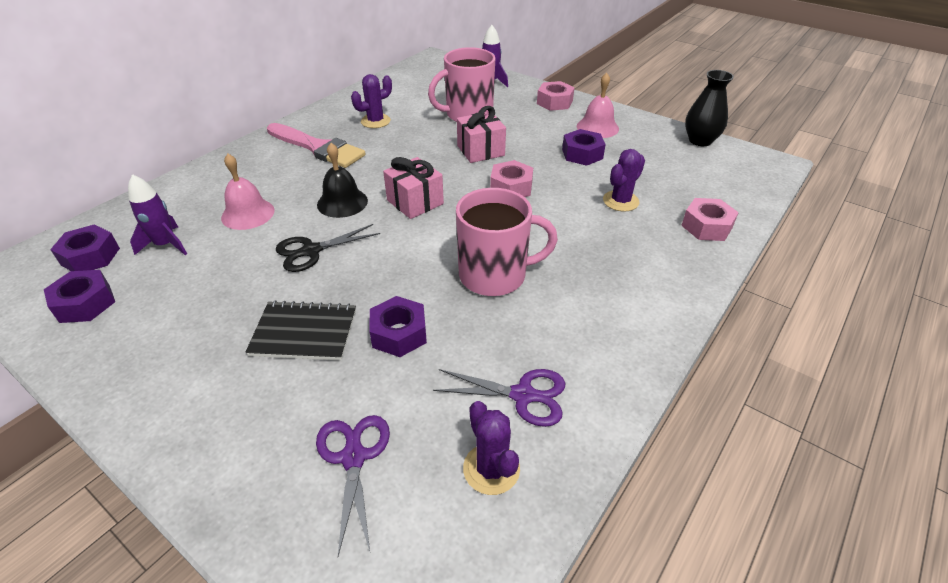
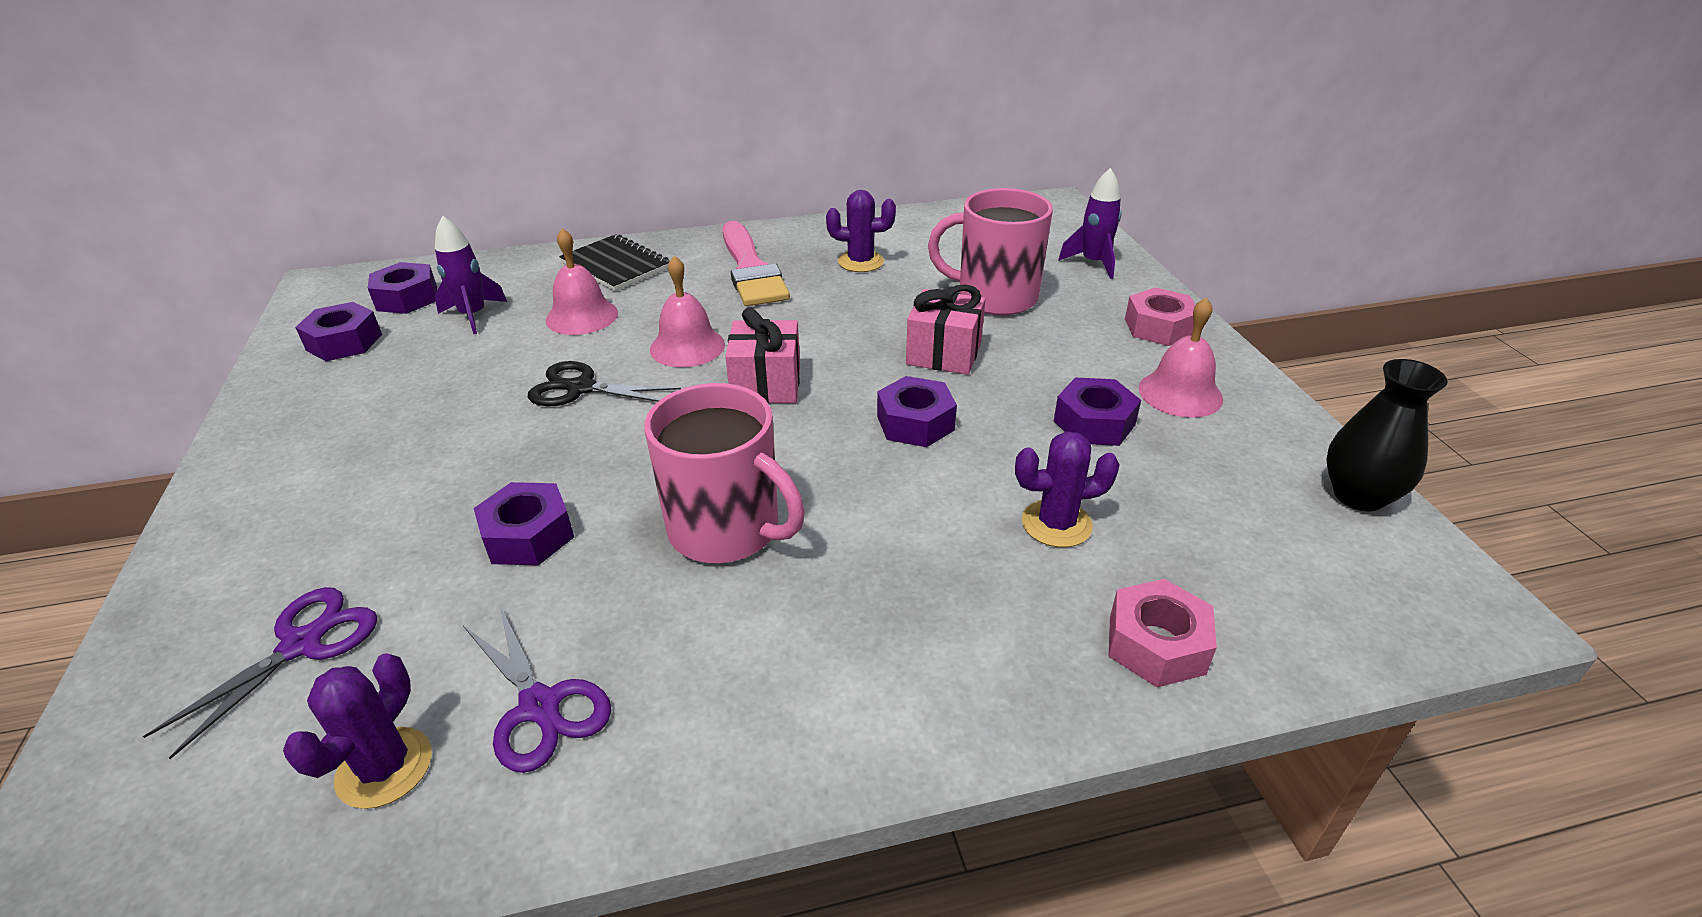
camera: 40 degrees right, 5 degrees down
(304, 332) = (451, 476): black notebook -> black notebook (616, 265)
(342, 202) = (687, 347): black bell -> pink bell
(511, 187) = (915, 423): pink nut -> purple nut

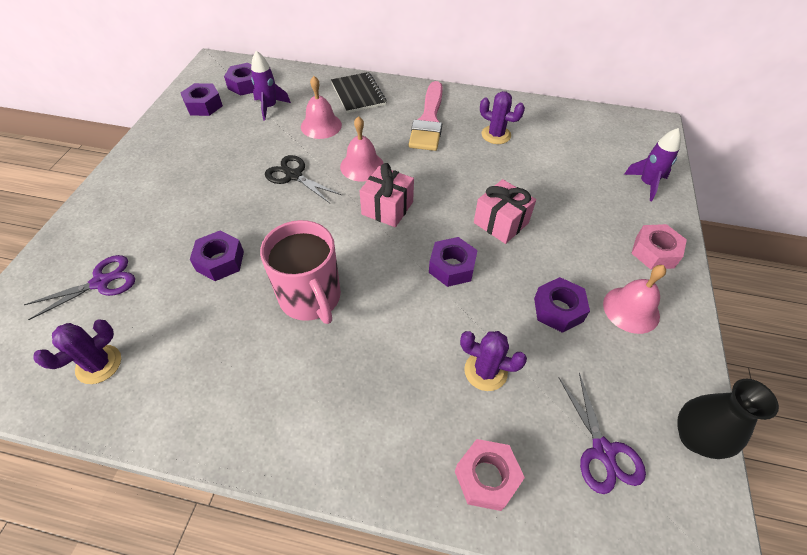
camera: 25 degrees right, 15 degrees up
(540, 706) = (173, 363): purple scissors -> purple scissors (603, 451)
(995, 297) = (561, 190): pink mug -> none

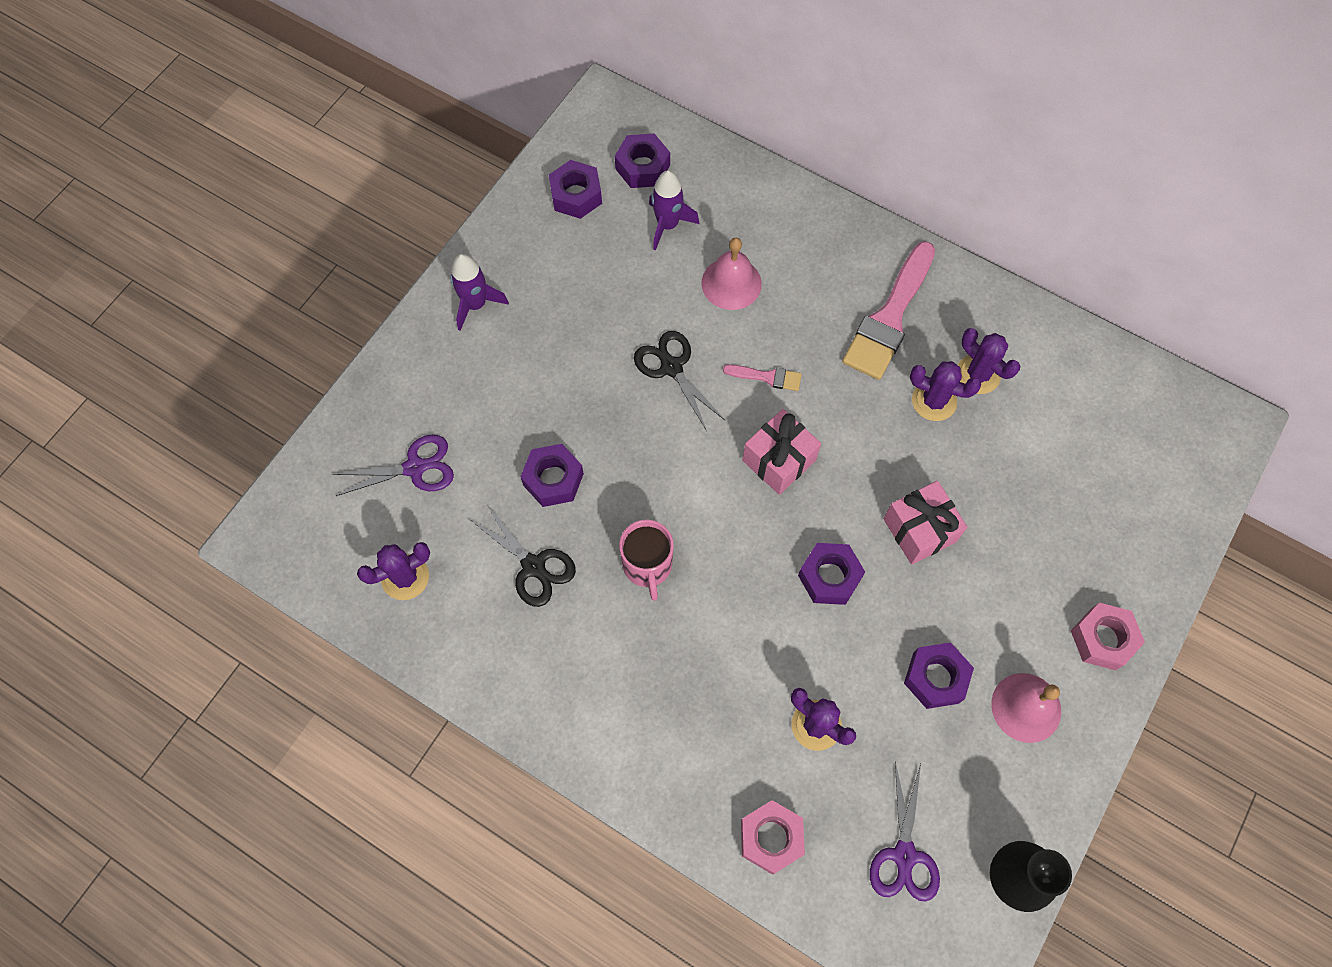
camera: 20 degrees right, 15 degrees up
(215, 324) = (534, 566): none -> black scissors
(311, 297) = (647, 566): pink mug -> pink mug, size x0.66
(358, 94) = (803, 232): black notebook -> none
(362, 166) = (767, 377): pink bell -> pink brush
(476, 153) = (934, 401): none -> purple cactus
(646, 184) = (1155, 529): purple rocket -> purple rocket (475, 304)

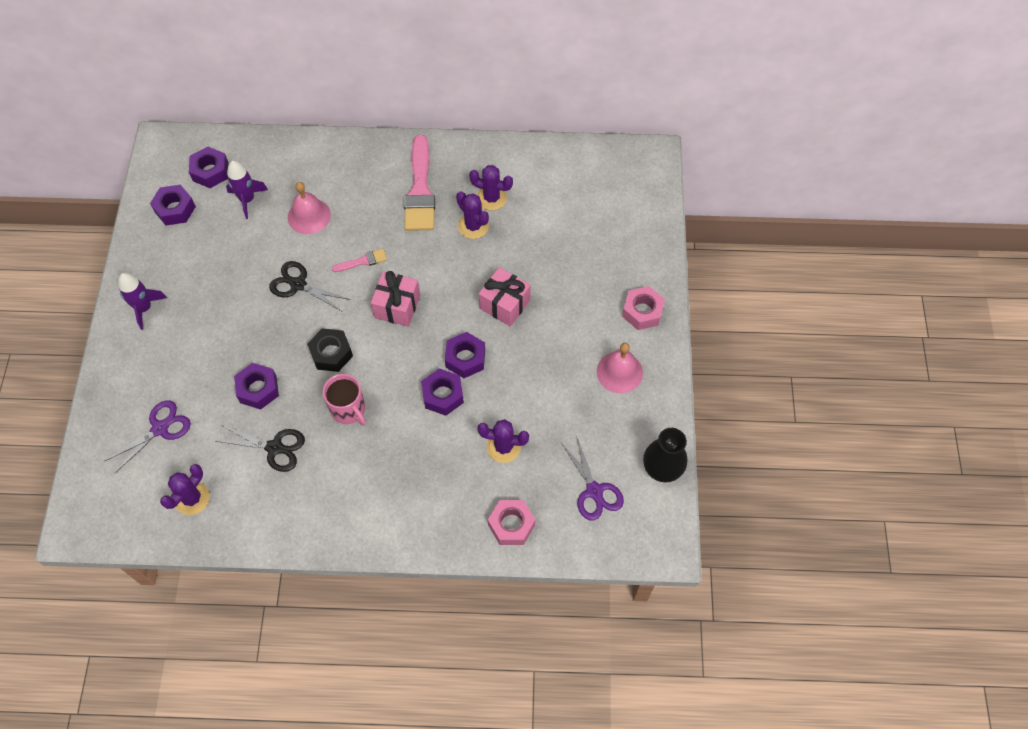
camera: 30 degrees left, 5 degrees down
(665, 480) = (331, 353): none -> black nut
(934, 401) = (473, 226): purple cactus -> purple cactus turned 60 degrees clockwise
(935, 678) = (559, 383): purple nut -> purple nut (443, 395)

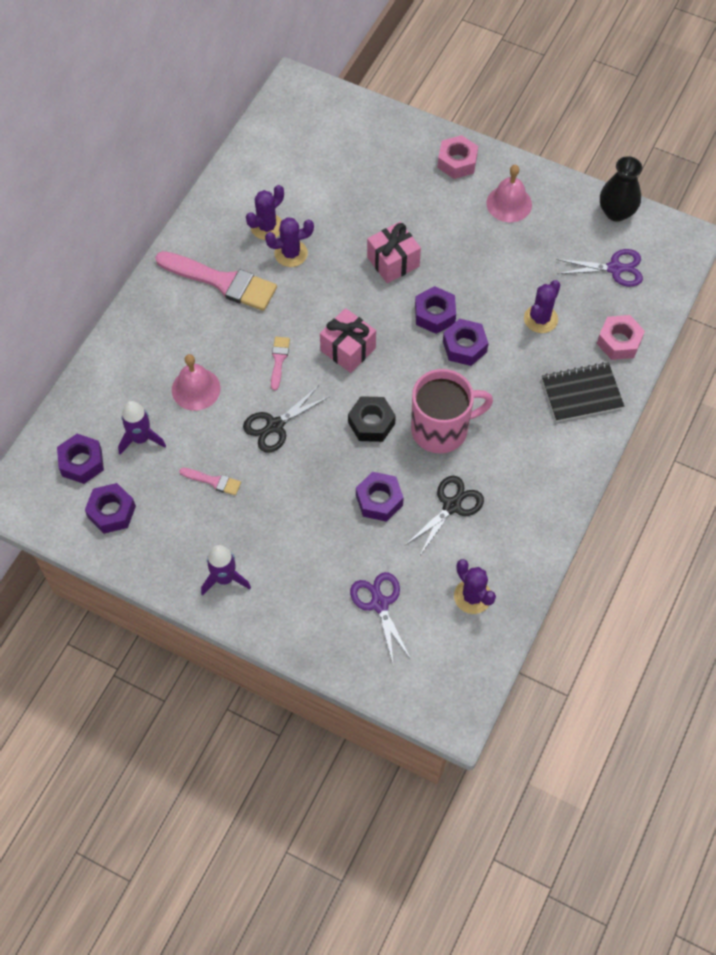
camera: 65 degrees left, 0 degrees up
(228, 264) = (213, 481): none -> pink brush
(348, 409) = (441, 429): pink mug -> pink mug, size x1.52
(438, 512) = (581, 393): none -> black notebook

